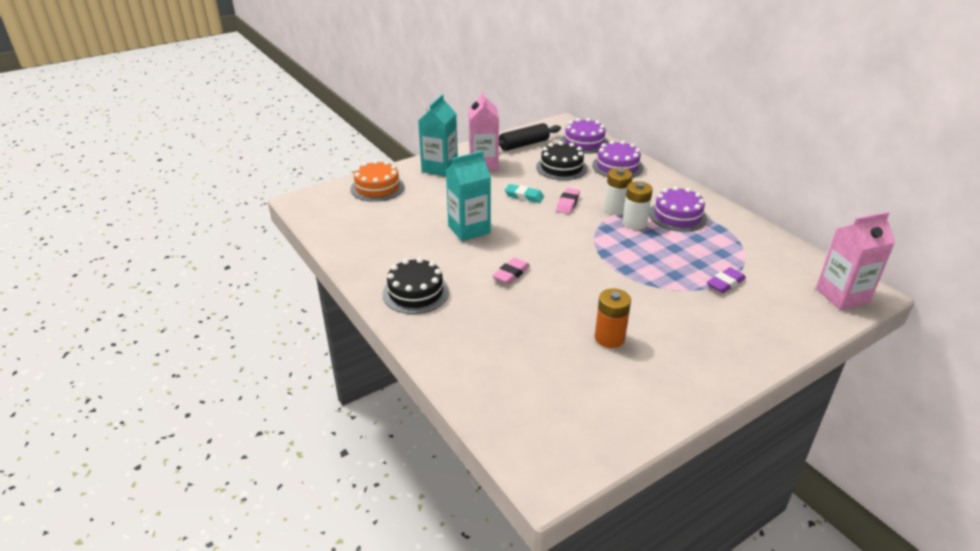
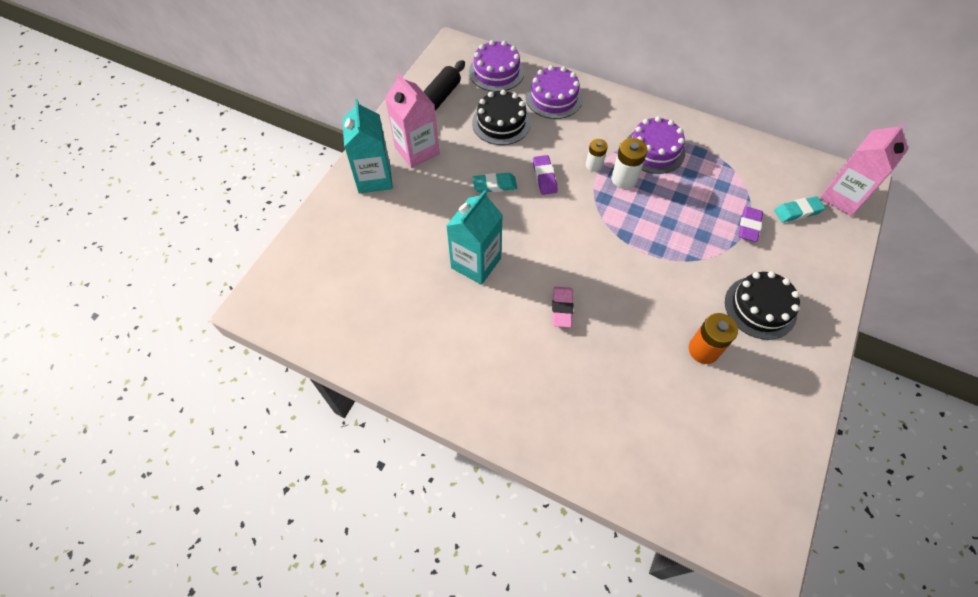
camera: 30 degrees left, 25 degrees up
(377, 188) = (328, 242): orange cake -> none
(415, 292) = (490, 384): black cake -> black cake (760, 307)
(568, 203) = (544, 177): pink eraser -> purple eraser
(616, 209) = (594, 165): white battery -> white battery, size x0.66
(784, 290) = (797, 211): none -> turquoise eraser

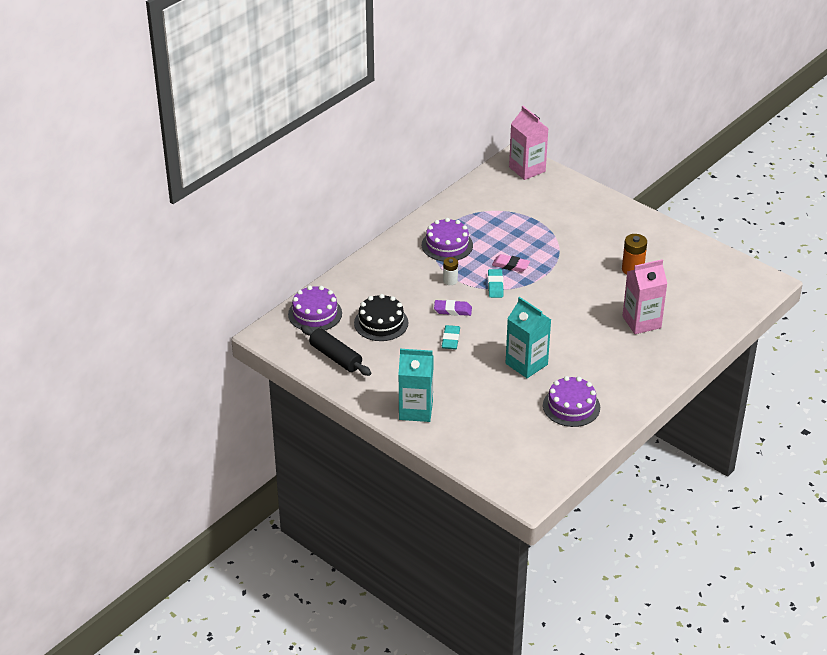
camera: 75 degrees left, 20 degrees down
(417, 151) = (394, 379): pink carton -> pink carton (641, 322)
(554, 98) = (364, 286): purple cake -> purple cake (571, 406)
(562, 308) = (581, 327): pink eraser -> pink eraser (510, 265)
(624, 179) = (470, 268): white battery -> none
(749, 226) = (538, 219): purple eraser -> none
(760, 307) = (607, 235): black cake -> none
(797, 211) = (532, 193): turquoise eraser -> turquoise eraser (495, 286)

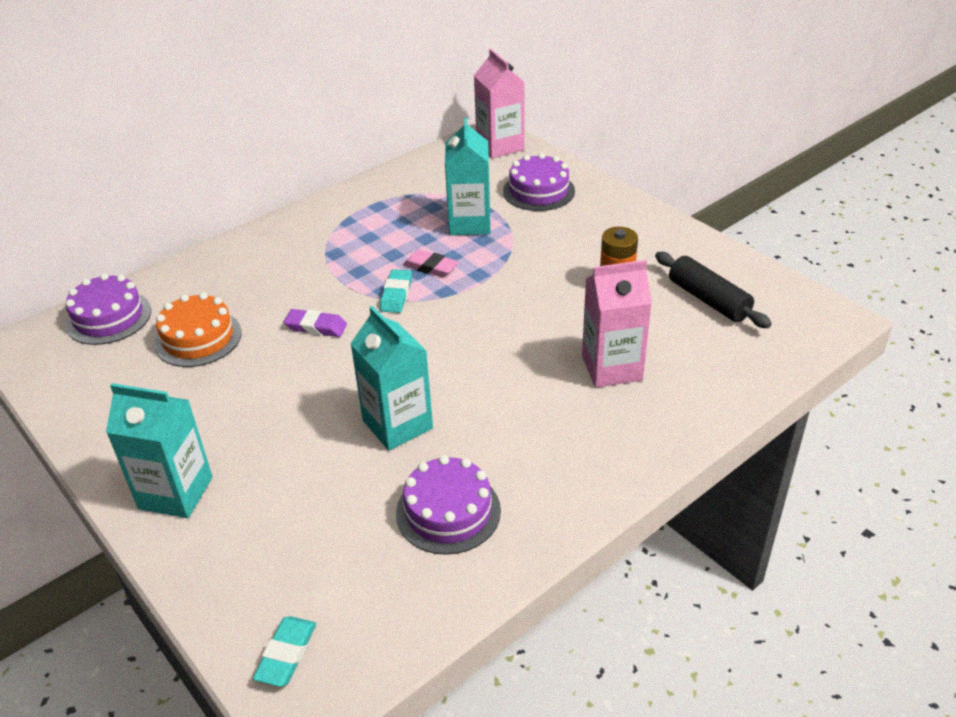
camera: 10 degrees right, 0 degrees up
(335, 357) = (98, 387): black rolling pin -> black rolling pin (708, 300)
(381, 323) = (198, 338): black cake -> orange cake
(447, 245) = (350, 234): purple cake -> purple cake (538, 191)
(450, 280) = (332, 283): white battery -> none
(450, 339) = (291, 373): turquoise eraser -> turquoise eraser (286, 654)
(525, 232) = (469, 223): none -> turquoise carton

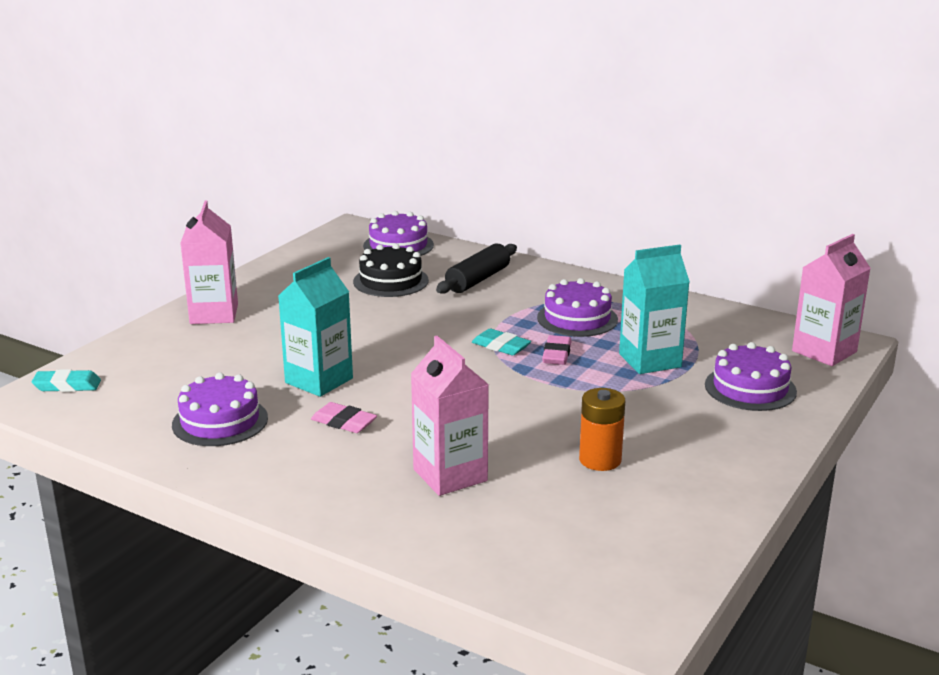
camera: 70 degrees right, 15 degrees down
(176, 493) = (214, 314): turquoise carton -> pink carton
(198, 338) = (390, 281): orange cake -> black cake
(316, 327) = (432, 321): purple eraser -> none
(369, 241) = (577, 318): none -> purple cake
(396, 295) = (501, 346): turquoise eraser -> turquoise eraser turned 45 degrees clockwise
(492, 419) = (343, 422): none -> pink eraser
(708, 300) = (613, 525): black rolling pin -> black rolling pin (477, 280)

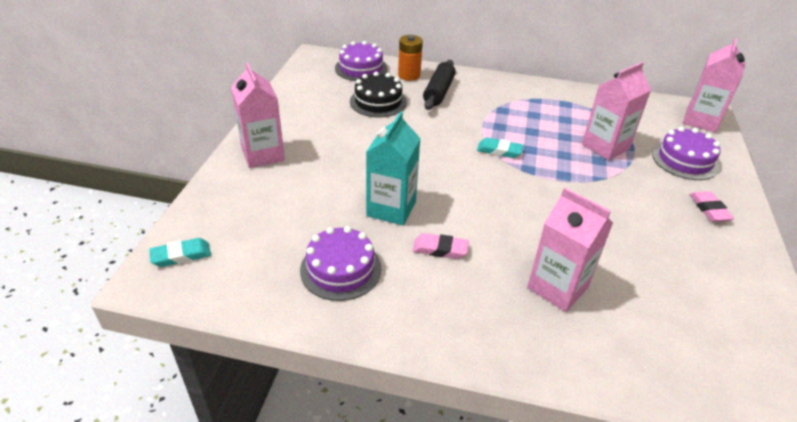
camera: 20 degrees left, 15 degrees up
(556, 354) = (541, 152): pink eraser -> pink eraser (709, 209)
(577, 318) = (530, 117): purple cake -> none
(600, 460) = (646, 247): orange battery -> orange battery (409, 75)
(650, 360) = (605, 147): turquoise carton -> pink carton

